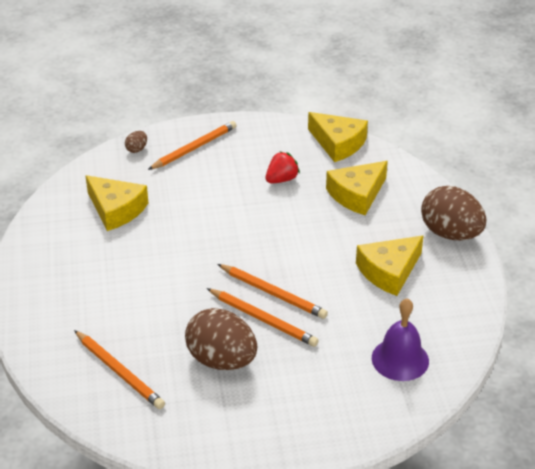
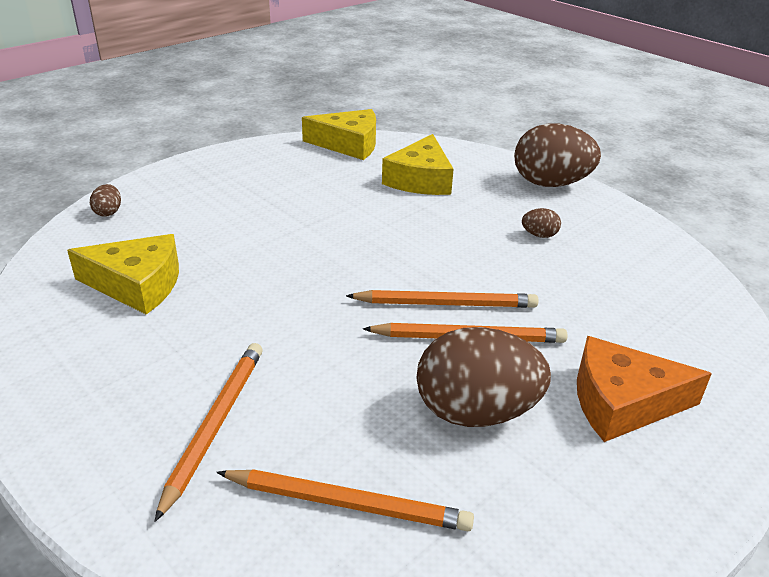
camera: 35 degrees left, 5 degrees down
(194, 148) = (186, 191): orange pencil -> orange pencil (215, 425)
(281, 179) = (324, 190): red strawberry -> none
(305, 392) = (622, 402): none -> orange cheese
(389, 271) = (539, 235): yellow cheese -> brown egg
(400, 359) = (664, 315): purple bell -> none

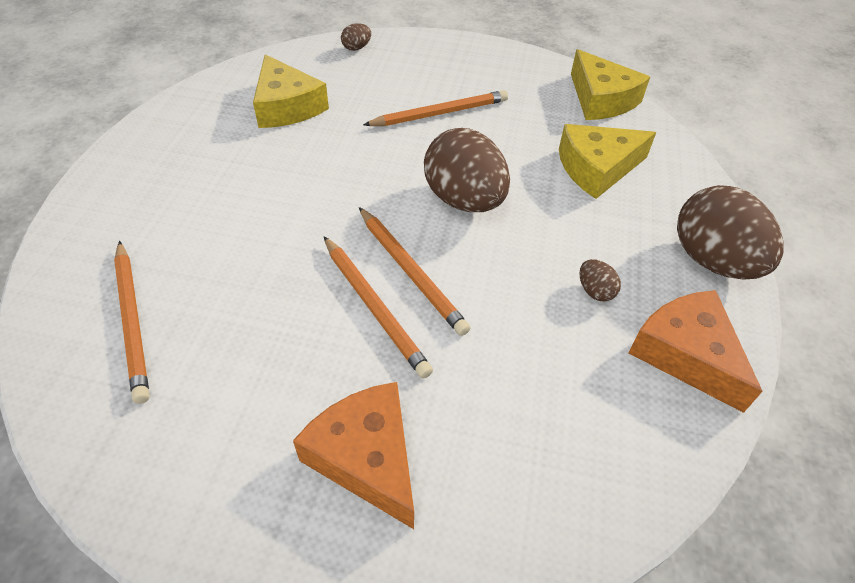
camera: 55 degrees right, 15 degrees up
(215, 425) = (170, 218): orange pencil -> orange pencil (439, 113)
(476, 412) = (278, 353): brown egg -> brown egg (464, 200)
(619, 229) = (686, 354): none -> orange cheese

